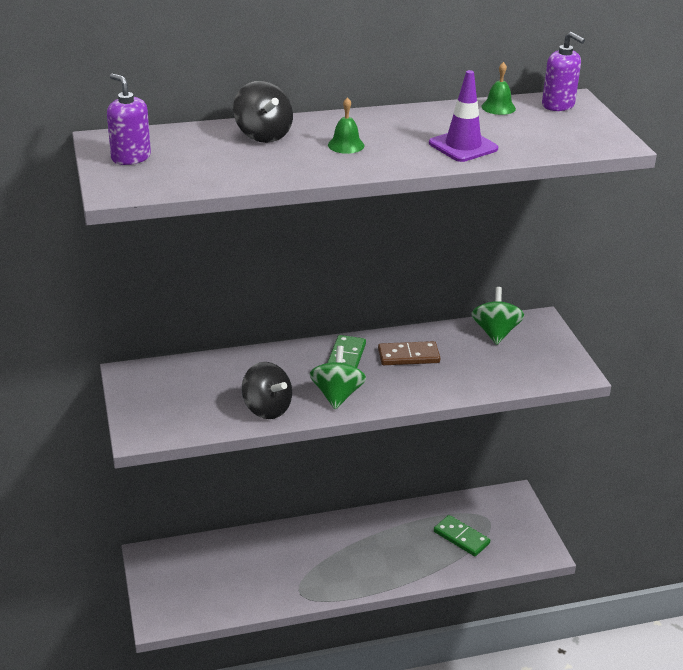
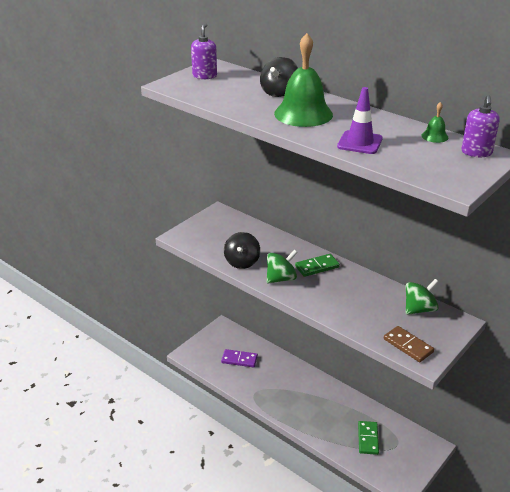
camera: 55 degrees right, 0 degrees up
(227, 574) = (239, 359): none -> purple domino
(346, 145) = (303, 114): green bell -> green bell, size x2.34
(408, 356) = (349, 287): brown domino -> brown domino (408, 346)

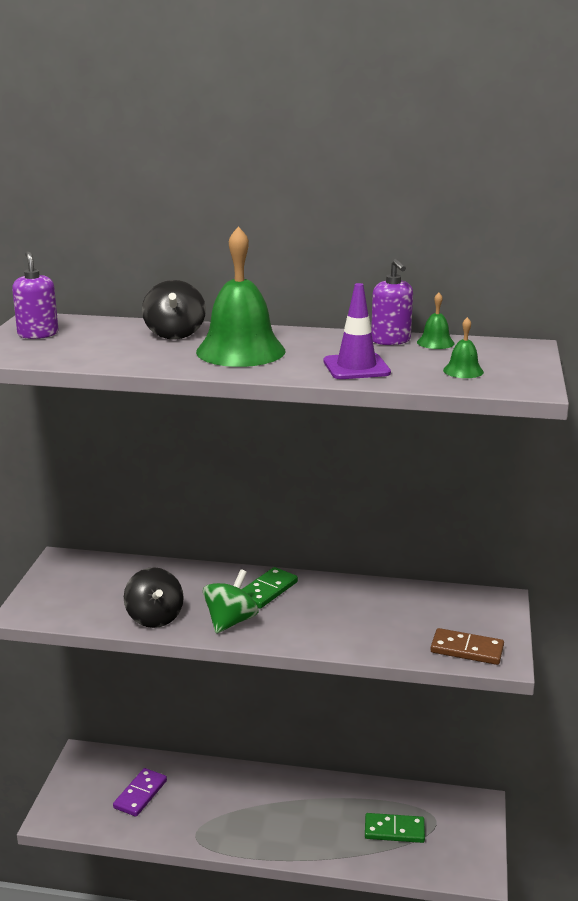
camera: 30 degrees left, 10 degrees down
(239, 359) = (140, 794): purple domino -> purple domino turned 45 degrees counterclockwise
(368, 439) = (394, 830): green domino -> green domino turned 60 degrees counterclockwise
(419, 309) = (441, 601): green spinning top -> none
(426, 162) = (463, 371): none -> green bell
(476, 152) = (503, 349): purple soap dispenser -> purple soap dispenser (391, 340)

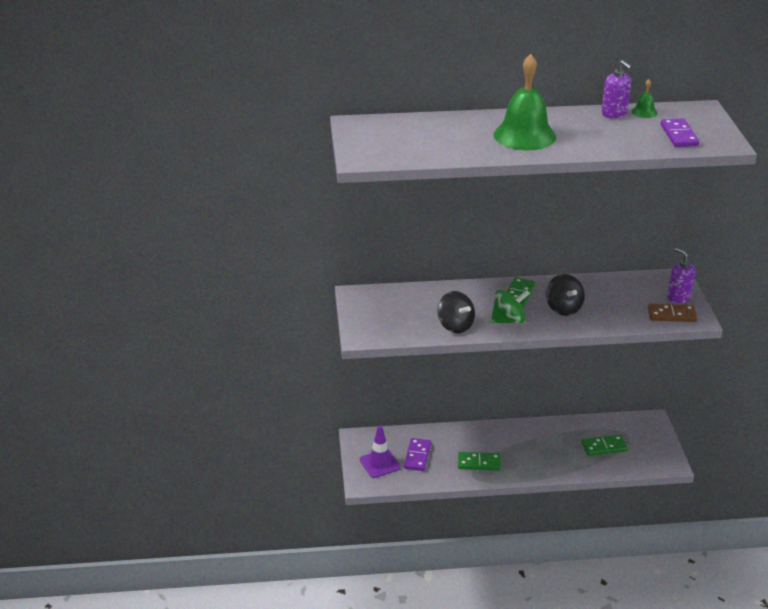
camera: 15 degrees left, 10 degrees up
(38, 334) = (370, 137): purple soap dispenser -> purple soap dispenser (678, 297)
(175, 334) = (465, 125): black spinning top -> black spinning top (563, 308)
(214, 820) = (479, 463): none -> green domino
(230, 621) = (508, 320): green spinning top -> green spinning top turned 60 degrees clockwise
(356, 367) = (611, 140): purple traffic cone -> purple traffic cone (380, 463)
(463, 371) = (679, 135): green bell -> purple domino

